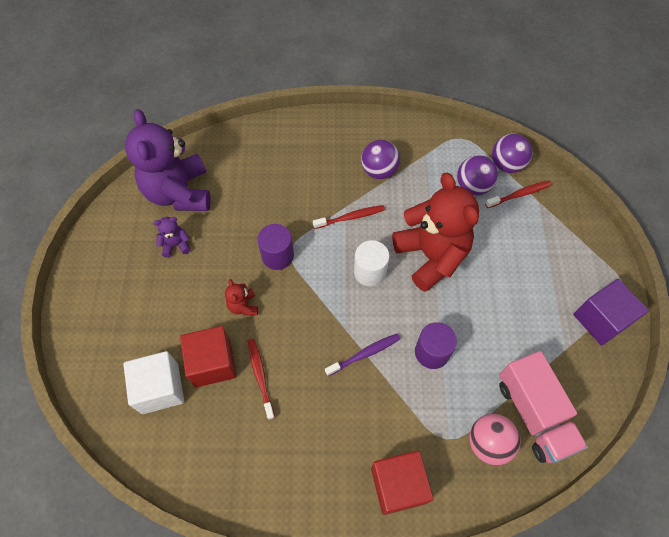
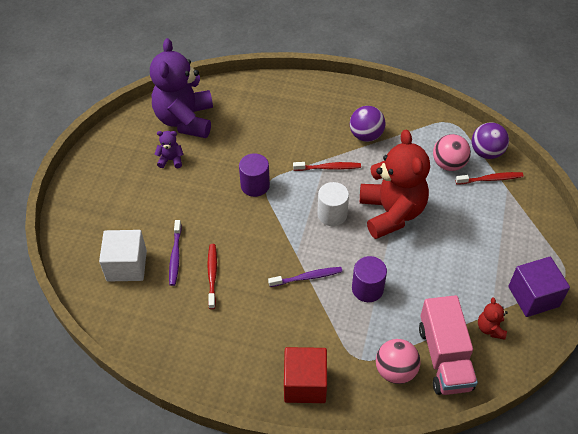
camera: 15 degrees right, 10 degrees down
(213, 363) = (175, 256): red cube -> purple toothbrush
(243, 306) = (214, 218): red teddy bear -> red teddy bear (490, 328)
(473, 186) = (448, 164): purple ball -> pink ball

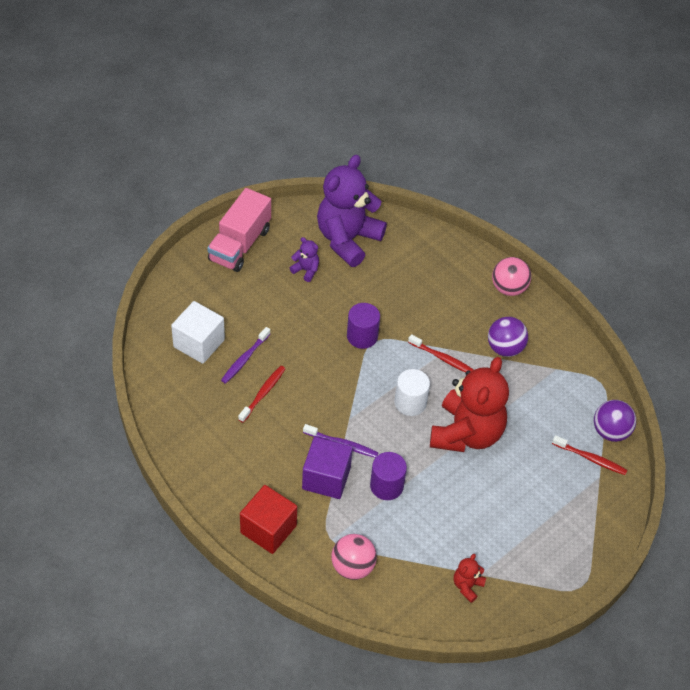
camera: 30 degrees right, 0 degrees up
(444, 357) = (404, 583): pink truck -> pink truck (240, 244)
(448, 164) = (562, 421): pink ball -> pink ball (508, 288)
(533, 296) = (532, 585): purple cube -> purple cube (326, 478)

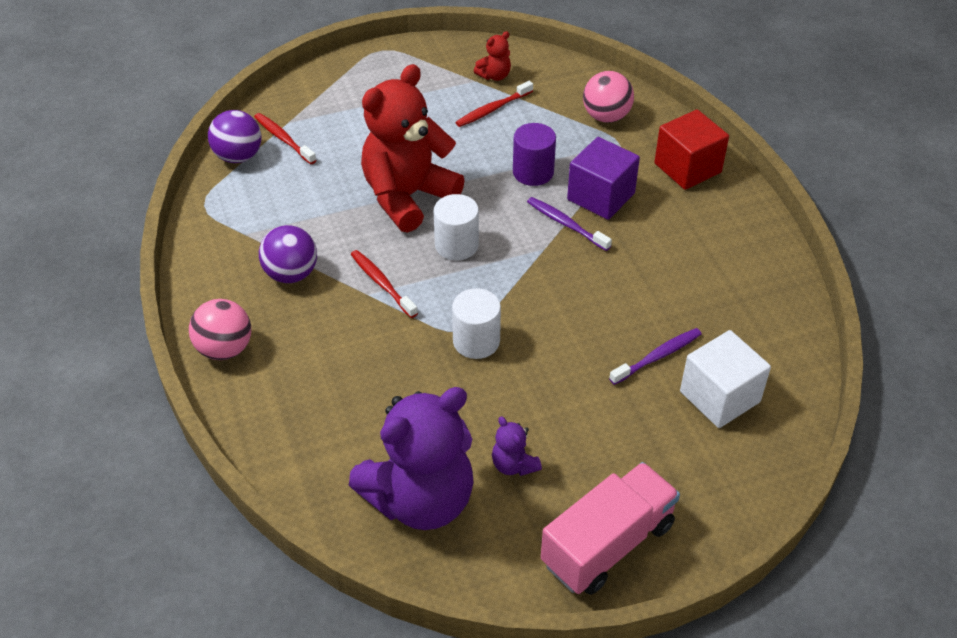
camera: 155 degrees left, 5 degrees down
(263, 393) = (646, 306): red toothbrush -> red toothbrush (493, 109)
(362, 336) = (476, 341): purple cylinder -> white cylinder

